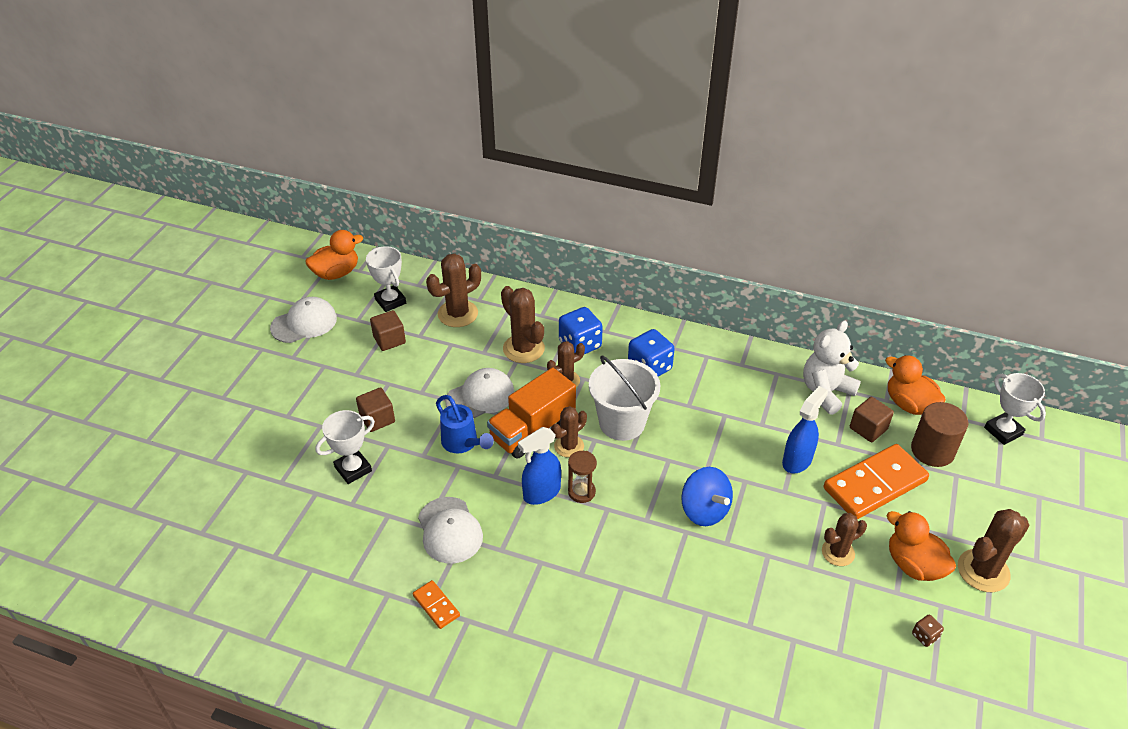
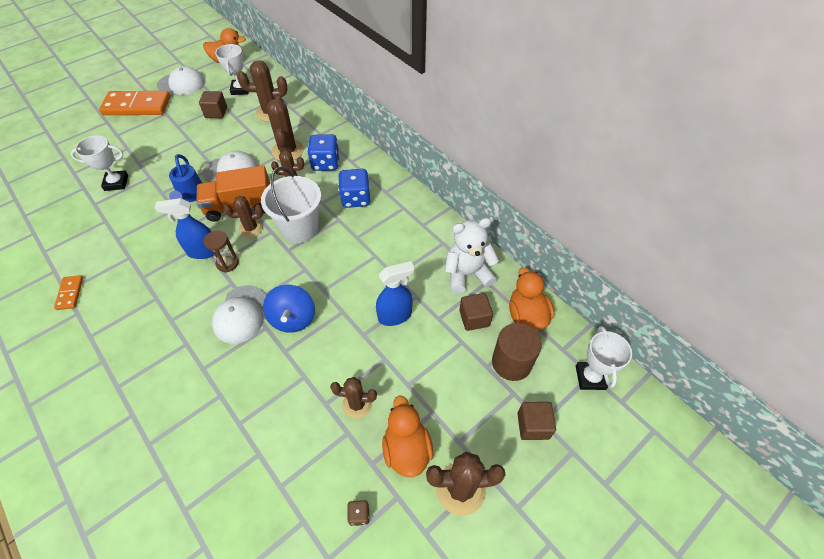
camera: 30 degrees right, 10 degrees up
(377, 419) = (160, 158): brown cube -> brown cube (533, 425)
(449, 530) = (127, 248): white cap -> white cap (240, 314)
(874, 484) = (437, 365): orange domino -> orange domino (137, 106)

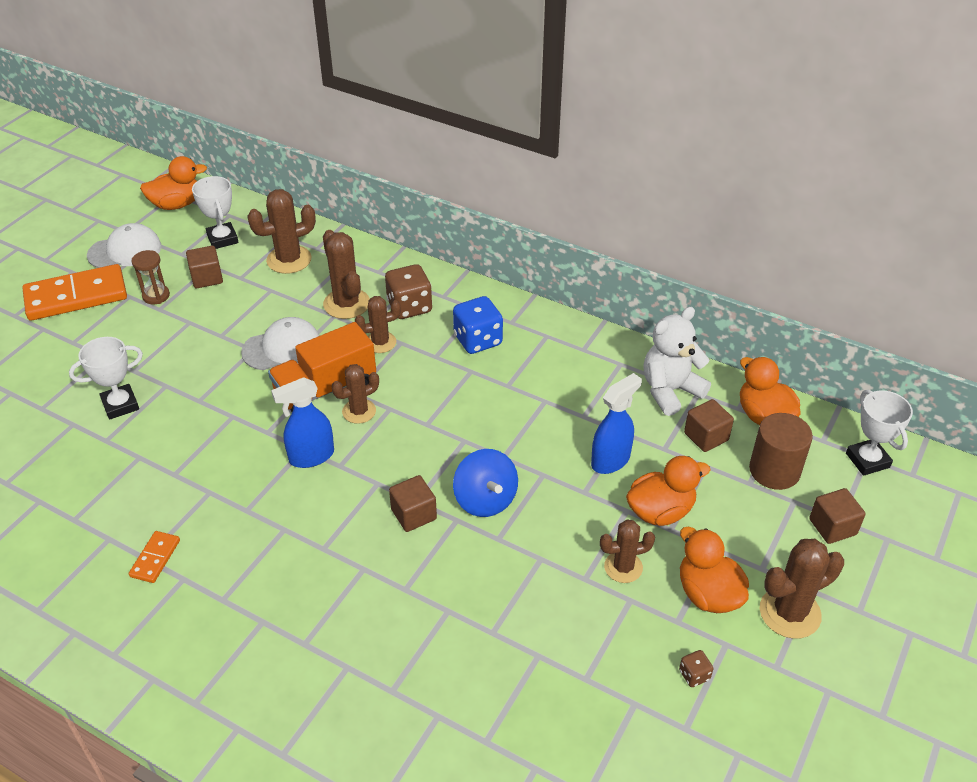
camera: 20 degrees left, 10 degrees down
(70, 293) = (155, 558): orange domino -> orange domino turned 45 degrees clockwise
(191, 196) = (245, 394): blue watering can -> none
(227, 263) = (355, 461): brown hourglass -> brown hourglass (156, 296)
(240, 314) = (413, 514): white cap -> brown cube
(300, 228) = (426, 394): white bucket -> none
(325, 163) = (409, 307): blue dice -> brown dice
(408, 368) = (660, 511): none -> orange duck

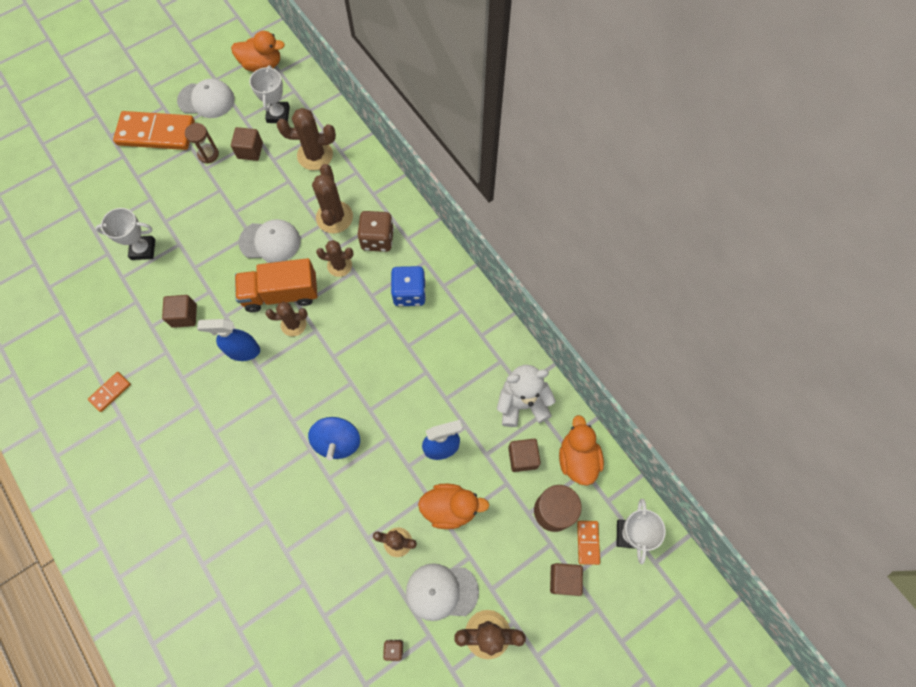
camera: 25 degrees right, 25 degrees up
(413, 514) = (284, 432): brown cube -> brown cube (184, 316)
(708, 594) = (441, 591): orange duck -> white cap
(831, 484) = (588, 542): none -> orange domino

